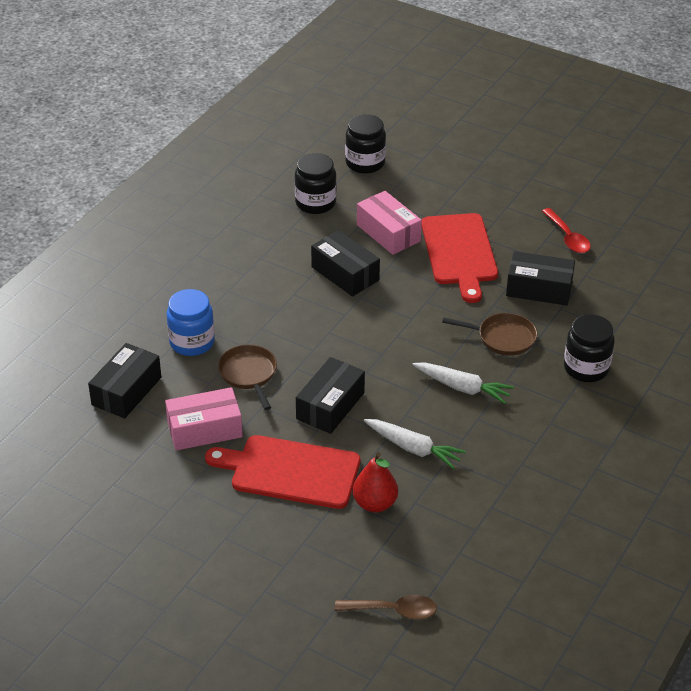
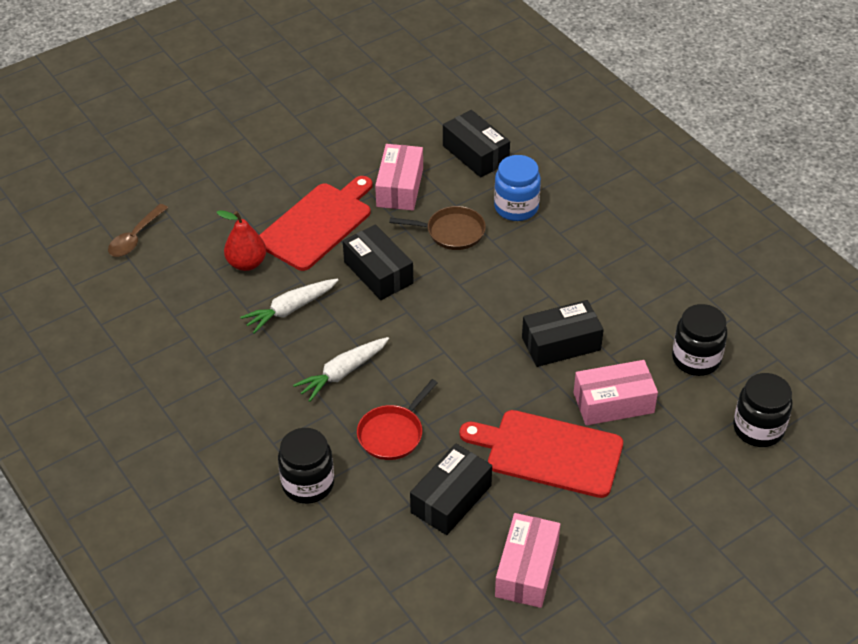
camera: 115 degrees right, 5 degrees up
(503, 338) = (393, 433): brown pan -> red pan
(568, 237) = (527, 569): red spoon -> pink box

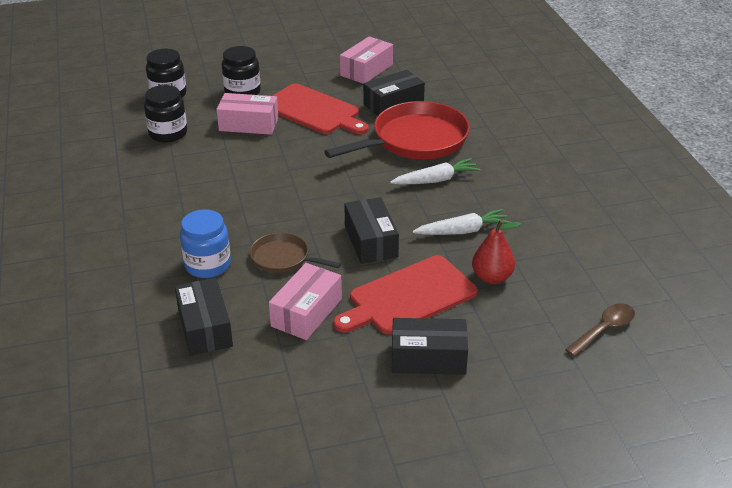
camera: 160 degrees left, 10 degrees down
(308, 484) = (487, 128): black jar -> black jar (242, 92)
(393, 433) = (415, 140): red pan -> red pan, size x1.91
(561, 344) = (256, 162): black box -> black box (428, 358)

